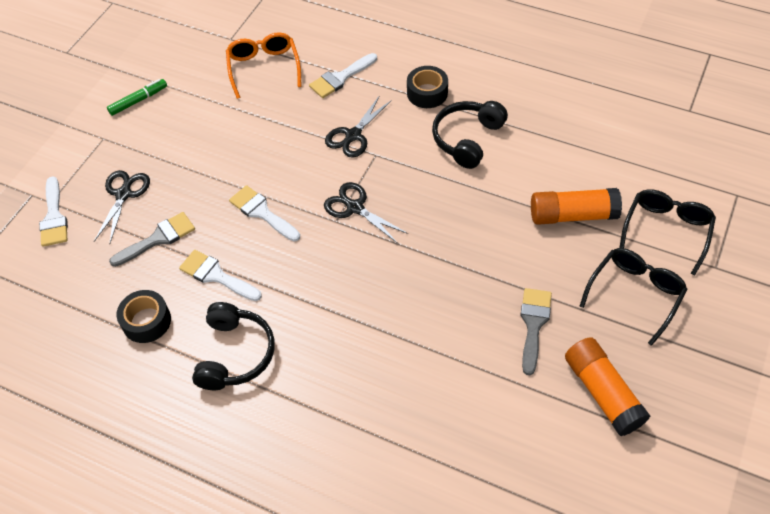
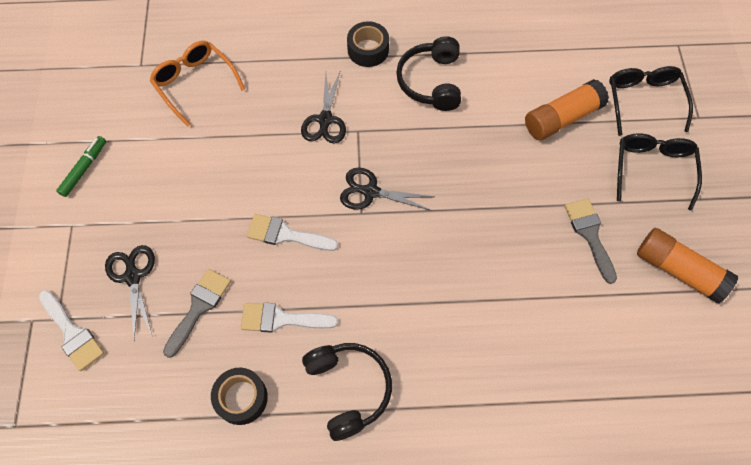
camera: 30 degrees left, 10 degrees up
(340, 78) = (277, 65): white brush -> none

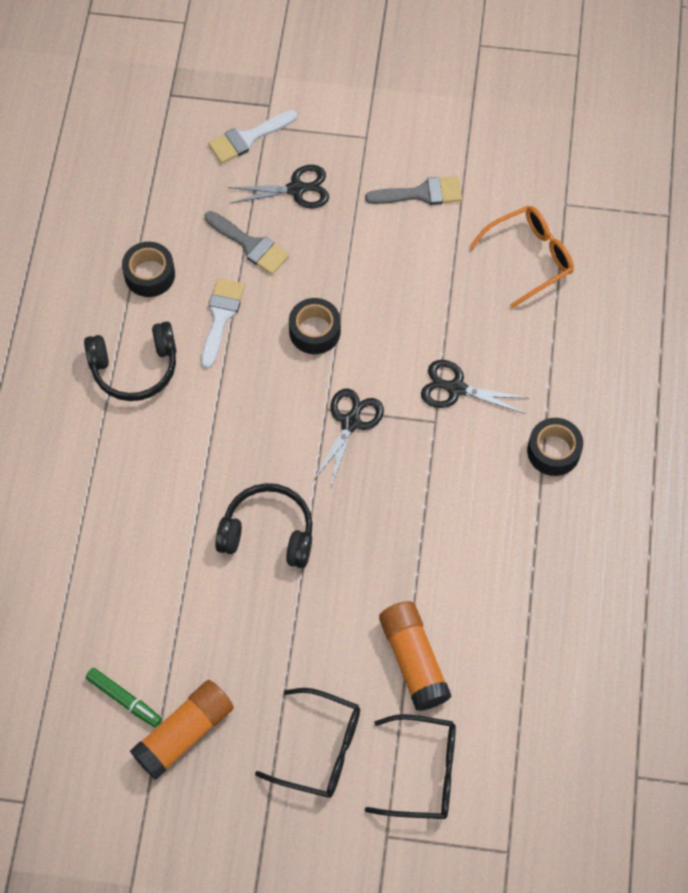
camera: 100 degrees right, 0 degrees up
(84, 169) = (432, 148): green marker -> green marker (124, 699)
(286, 234) = (315, 331): white brush -> black tape
(431, 82) = (493, 516): black headphones -> black headphones (268, 533)
(590, 234) = (249, 647): grey brush -> grey brush (421, 193)

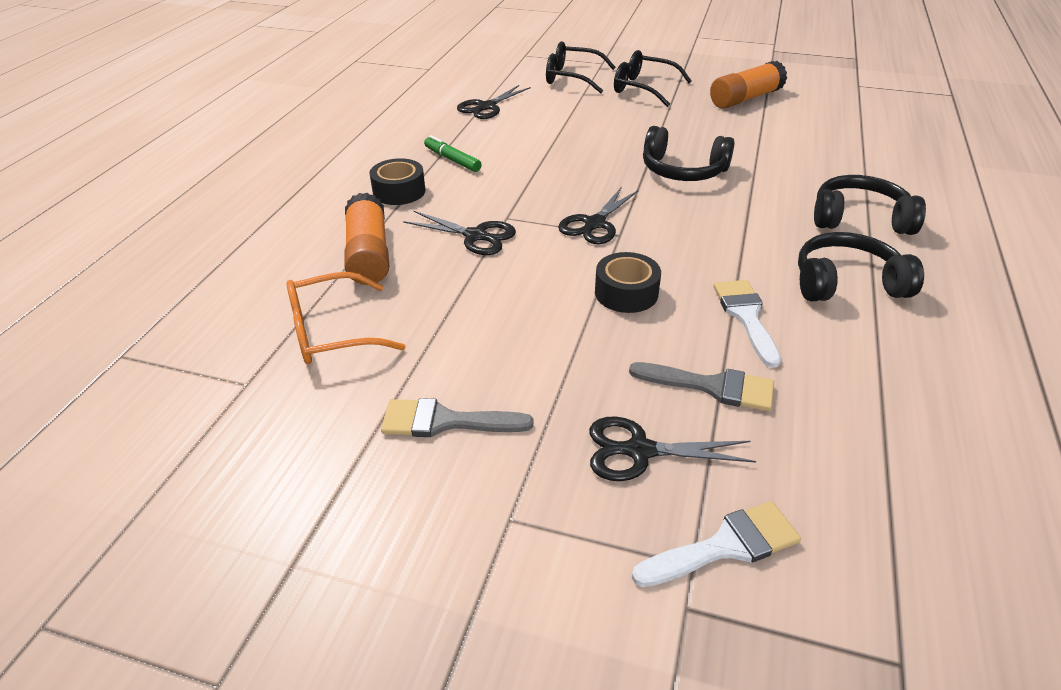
camera: 170 degrees left, 25 degrees down
(101, 465) = (859, 219): none -> black headphones
(124, 699) = (796, 112): green marker -> green marker (452, 160)
(149, 274) = (855, 368): black tape -> none
(221, 317) = (746, 316): white brush -> white brush turned 150 degrees clockwise
(250, 245) = (712, 386): grey brush -> grey brush turned 150 degrees clockwise
(413, 660) = (566, 112): orange glue stick -> orange glue stick (368, 255)
(518, 660) = (486, 107): none -> black scissors

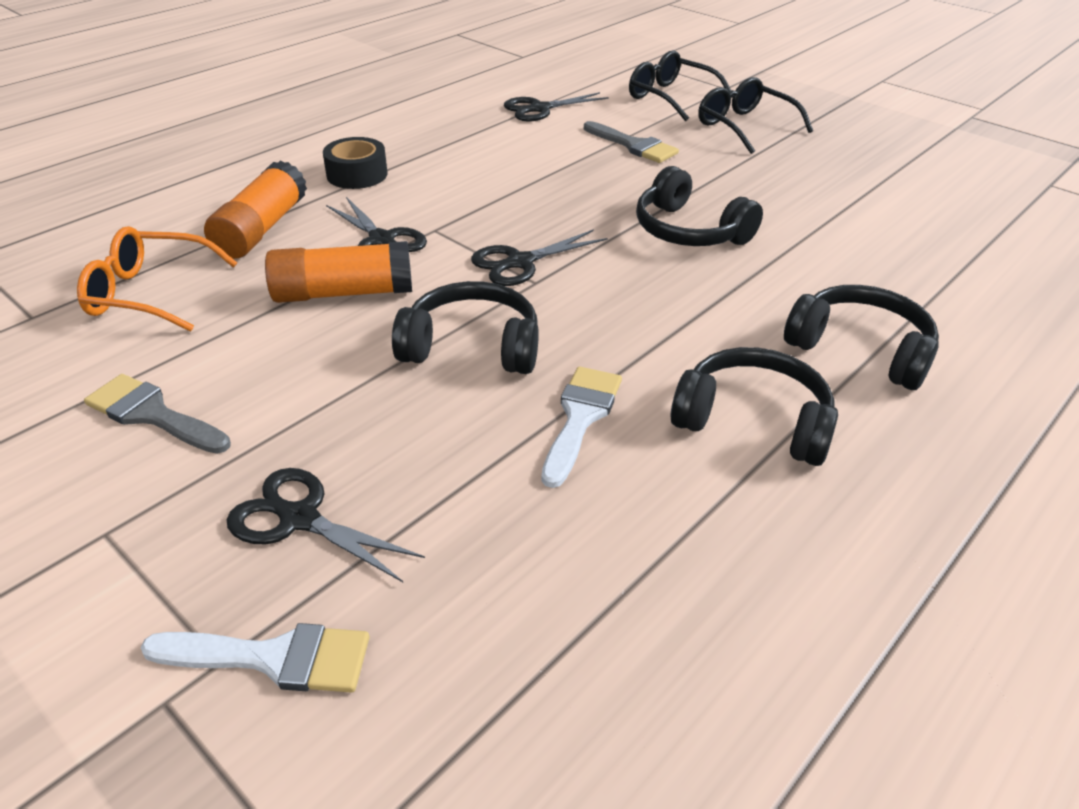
camera: 25 degrees right, 0 degrees up
(452, 160) = (444, 156): green marker -> none
(626, 293) = (472, 347): black tape -> black headphones
(712, 386) = (453, 481): grey brush -> grey brush (633, 145)
(745, 99) = (865, 166): orange glue stick -> orange glue stick (343, 293)

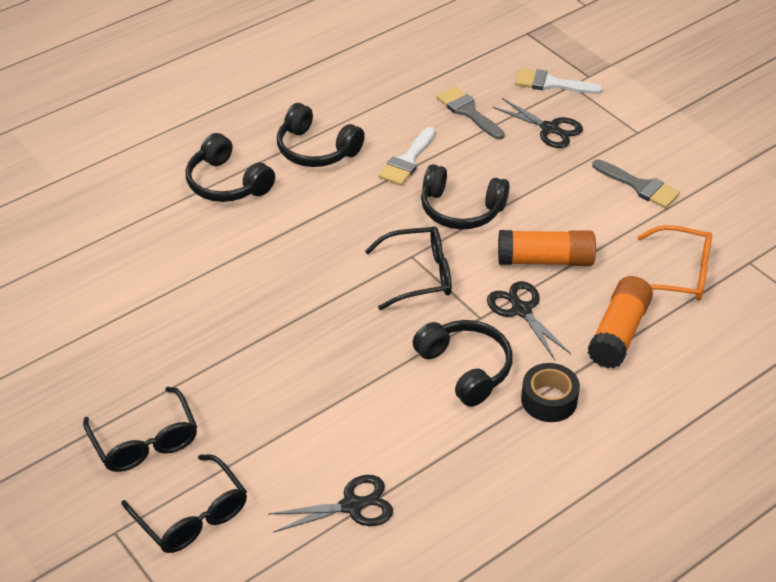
camera: 170 degrees left, 5 degrees up
(520, 262) = (418, 275): black scissors -> black glasses
(633, 145) = (276, 419): grey brush -> grey brush (468, 112)
(689, 231) = (280, 294): black headphones -> black headphones (465, 368)

